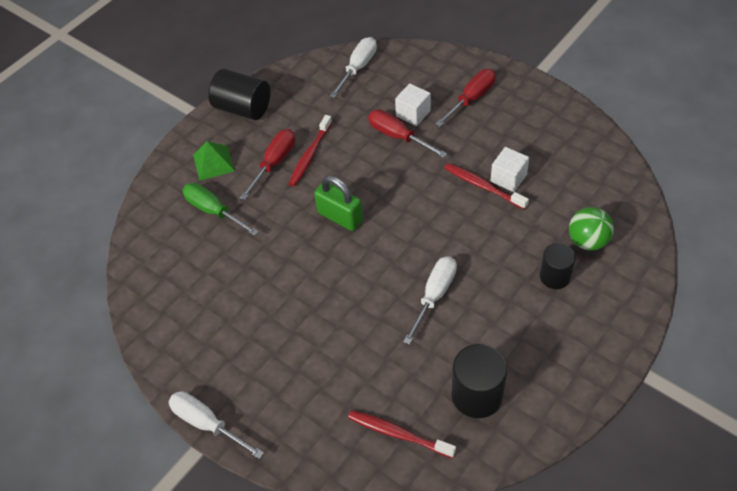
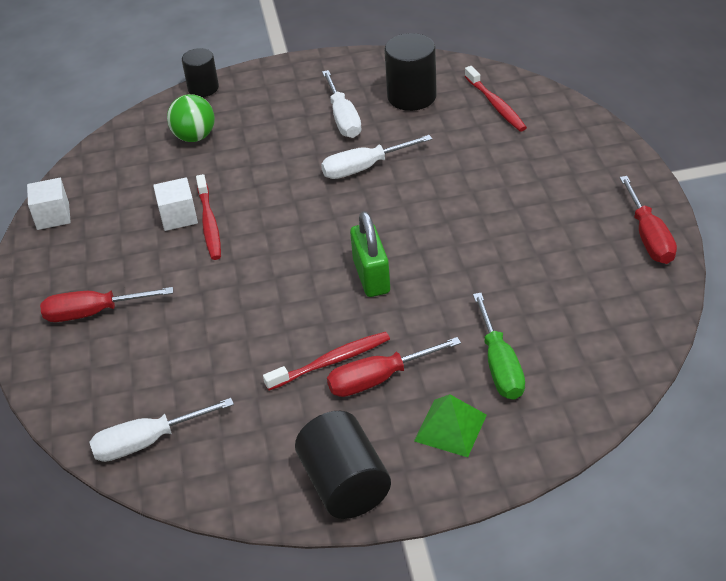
camera: 140 degrees left, 10 degrees down
(206, 423) = (652, 184): white screwdriver -> white screwdriver (343, 119)
(397, 136) = (217, 322): red screwdriver -> red screwdriver (649, 237)
(413, 113) = (169, 337): white cube -> white cube (53, 216)
(554, 276) = (255, 130): black cylinder -> black cylinder (203, 88)

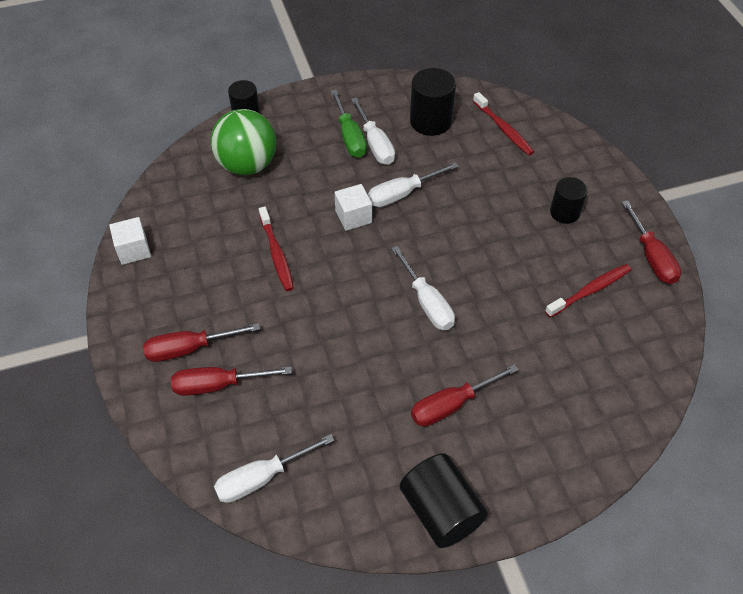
camera: 10 degrees left, 10 degrees up
(117, 349) = (217, 385): none -> red screwdriver
(178, 217) = (248, 247): white cube -> white cube (353, 216)
(194, 137) = (247, 165): green ball -> green ball, size x1.55
(331, 362) = (408, 390): red toothbrush -> red toothbrush (590, 290)
(371, 276) = (427, 303): green padlock -> white screwdriver
(450, 427) = (520, 450): green pyramid -> none
(500, 366) = (551, 387): green screwdriver -> green screwdriver (350, 137)
(552, 190) = (564, 212): none -> black cylinder

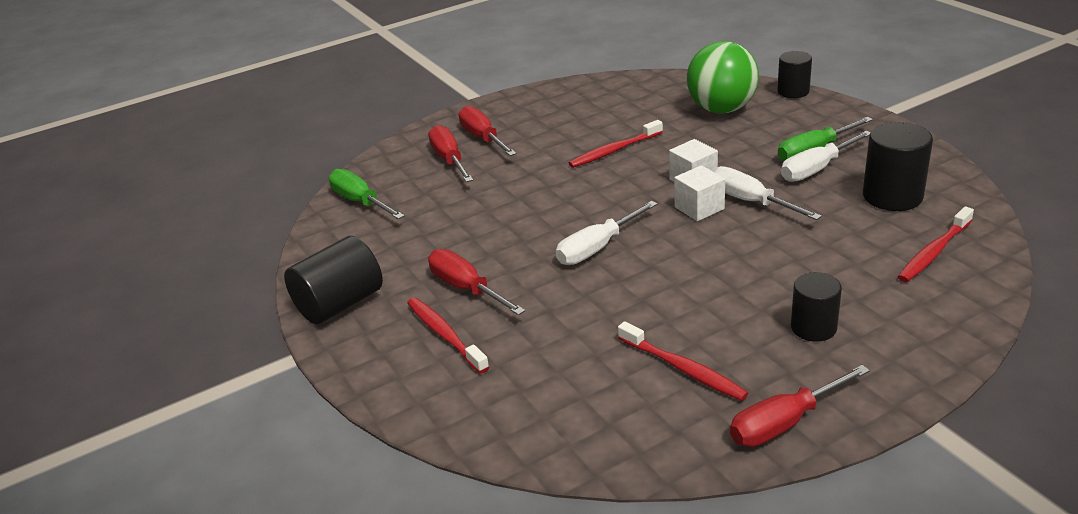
camera: 80 degrees right, 20 degrees down
(133, 250) = (578, 88): white cube -> white cube (699, 208)
(261, 478) = (360, 201): white screwdriver -> green screwdriver
(511, 430) = (445, 335): none -> red toothbrush

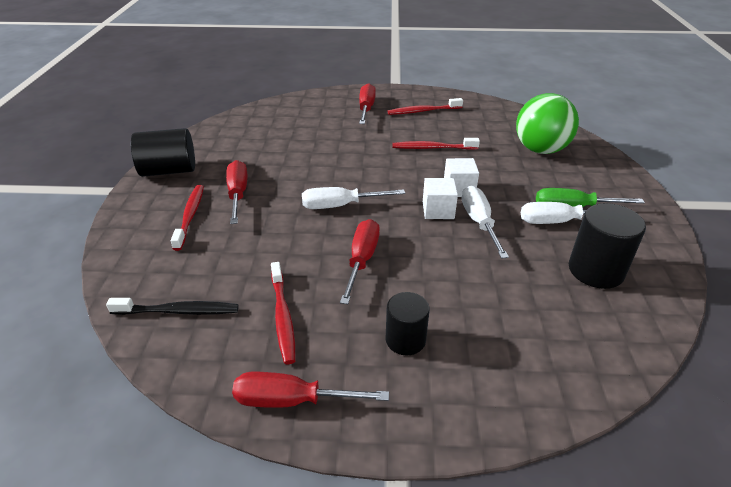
camera: 30 degrees right, 5 degrees up
(360, 201) = (256, 118): green screwdriver -> none
(449, 159) = (331, 113): red screwdriver -> red screwdriver (362, 259)
(574, 420) = (178, 311): none -> black toothbrush
(793, 91) = (611, 158): black cylinder -> none
(934, 252) = (576, 333): red toothbrush -> red toothbrush (423, 111)

